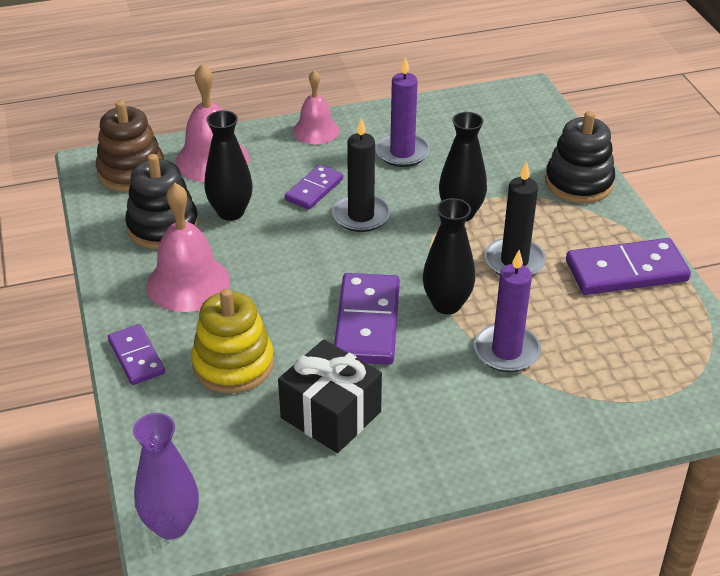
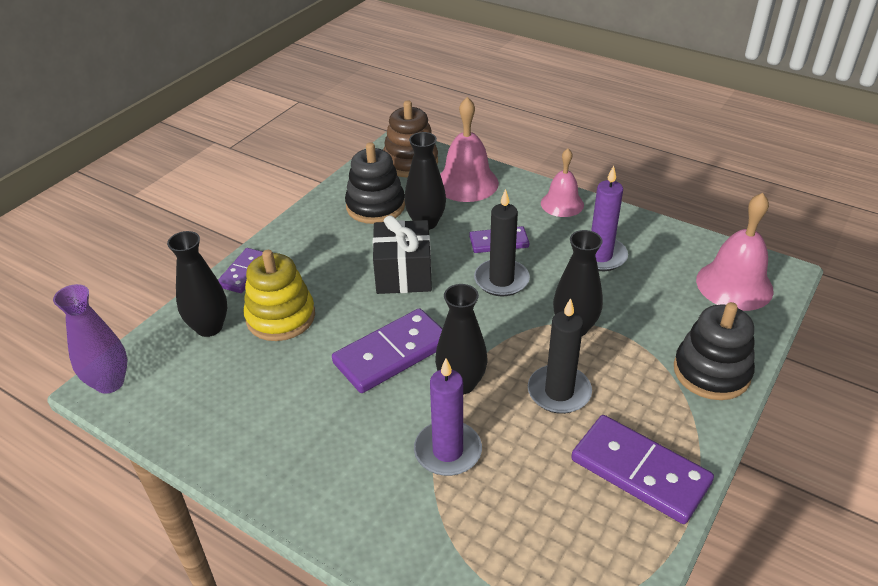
camera: 50 degrees right, 0 degrees up
(184, 418) = (209, 327): none -> black vase
(188, 283) = (335, 249): pink bell -> pink bell (734, 285)
(331, 414) = (278, 394): black gift -> black gift (403, 273)

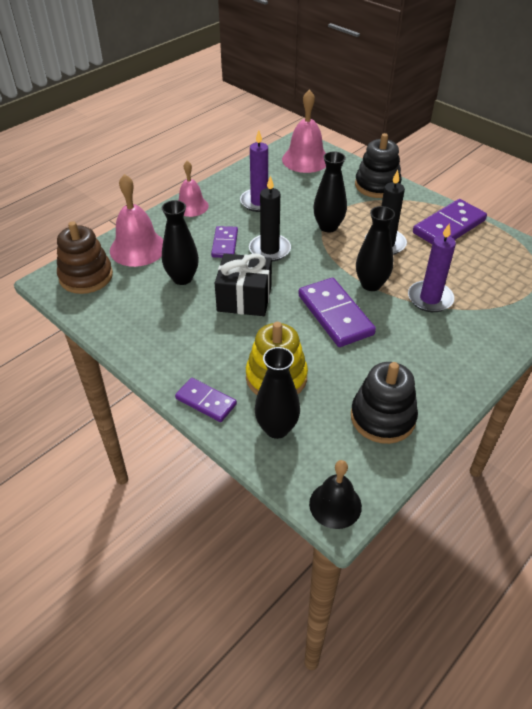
camera: 80 degrees left, 5 degrees up
(109, 383) = (335, 505): purple vase -> black bell
(375, 206) = (143, 305): black stacking toy -> black stacking toy (382, 417)

